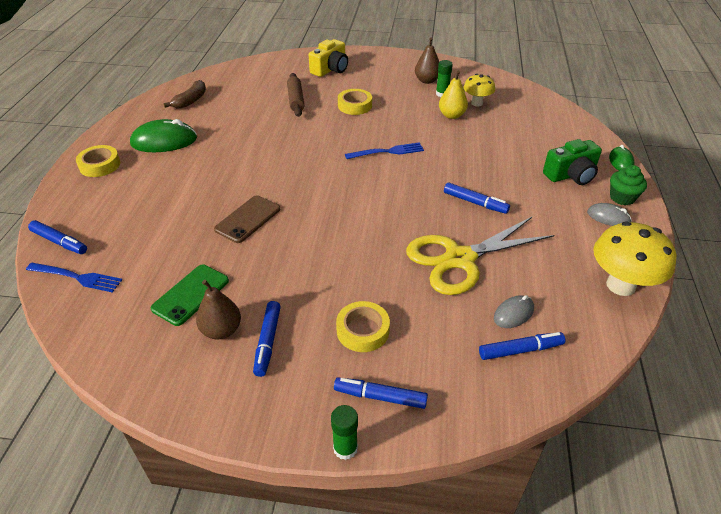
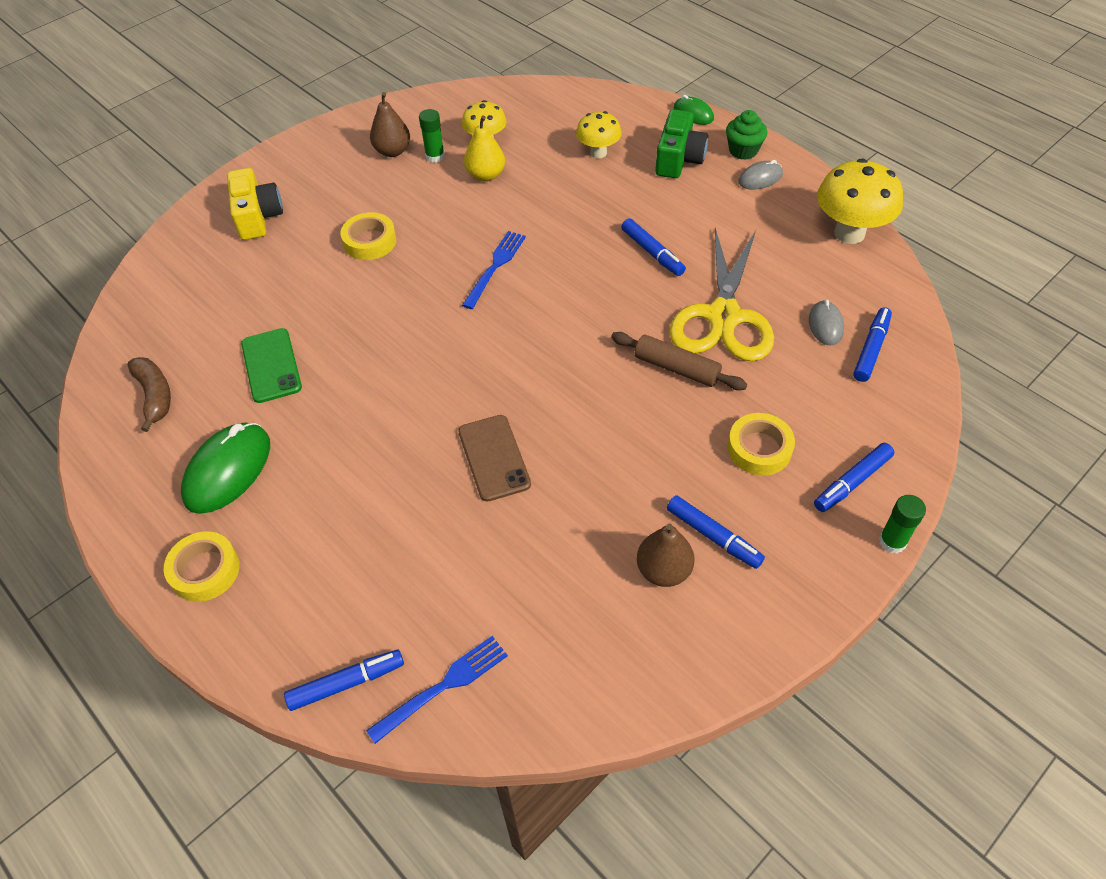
camera: 50 degrees left, 10 degrees up
(190, 294) = (581, 575): green phone -> green phone (271, 365)
(295, 100) = (289, 287): brown rolling pin -> brown rolling pin (676, 368)
(475, 203) = (652, 253): blue marker -> blue marker turned 75 degrees clockwise
(528, 143) = (598, 153): none -> yellow mushroom

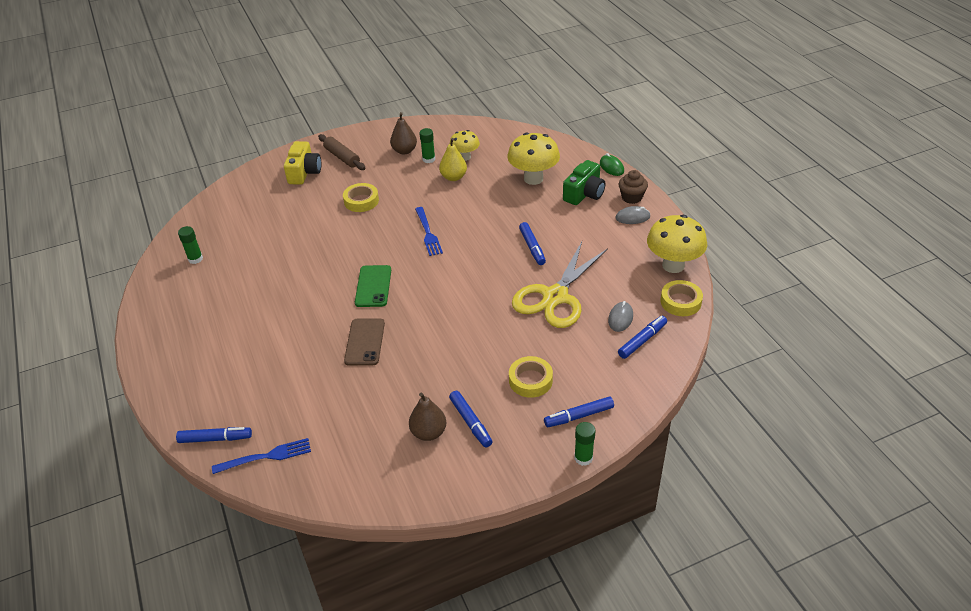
camera: 20 degrees right, 10 degrees down
(155, 396) = (195, 259): brown banana -> green glue stick
(205, 570) = (173, 358): yellow tape -> yellow tape (680, 302)
(228, 470) = (213, 309): green mouse -> none
(271, 365) = (267, 258): green phone -> green phone (373, 286)
(495, 267) = (428, 233): blue fork -> blue fork turned 120 degrees clockwise
(598, 153) = (533, 179): yellow mushroom -> yellow mushroom, size x1.65
(676, 368) = (506, 320): brown rolling pin -> brown rolling pin (342, 157)
(743, 150) = (631, 197): green cupcake -> brown cupcake

